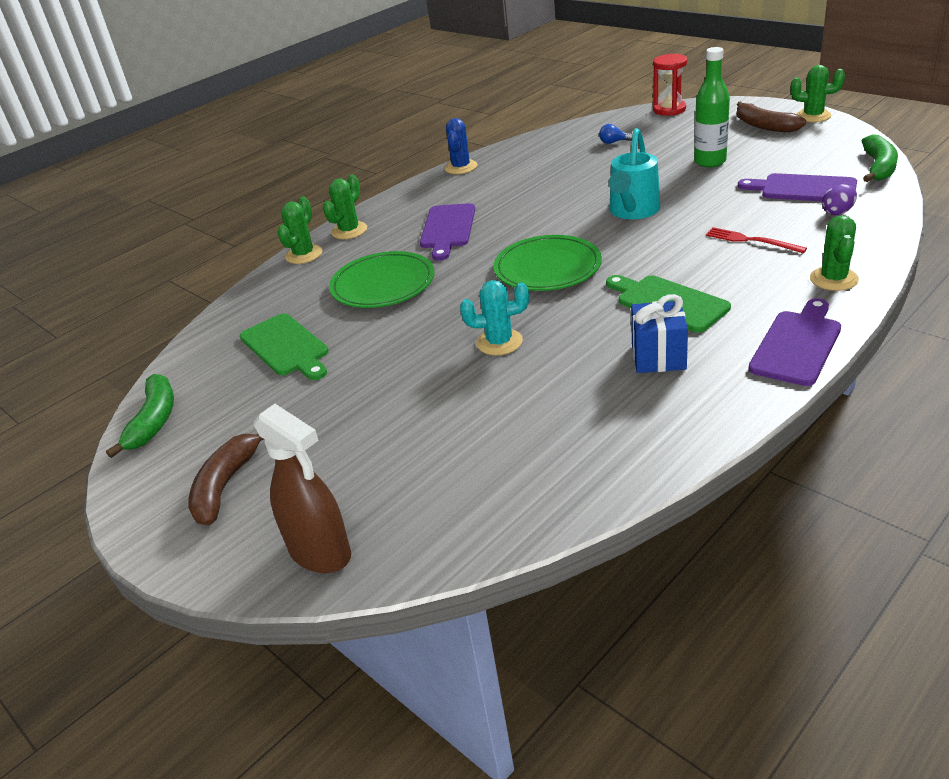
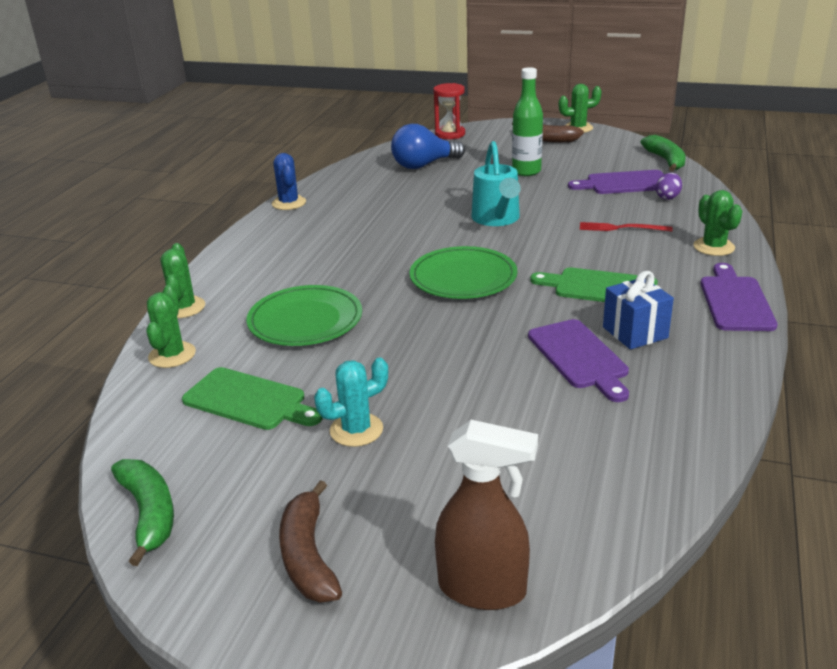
camera: 30 degrees left, 5 degrees down
(349, 231) = (217, 277): green cactus -> green cactus (172, 355)
(447, 229) = (327, 259): purple cutting board -> purple cutting board (579, 357)
(499, 342) = (479, 349): turquoise cactus -> turquoise cactus (356, 430)
(613, 142) = (423, 165): blue light bulb -> blue light bulb, size x2.38

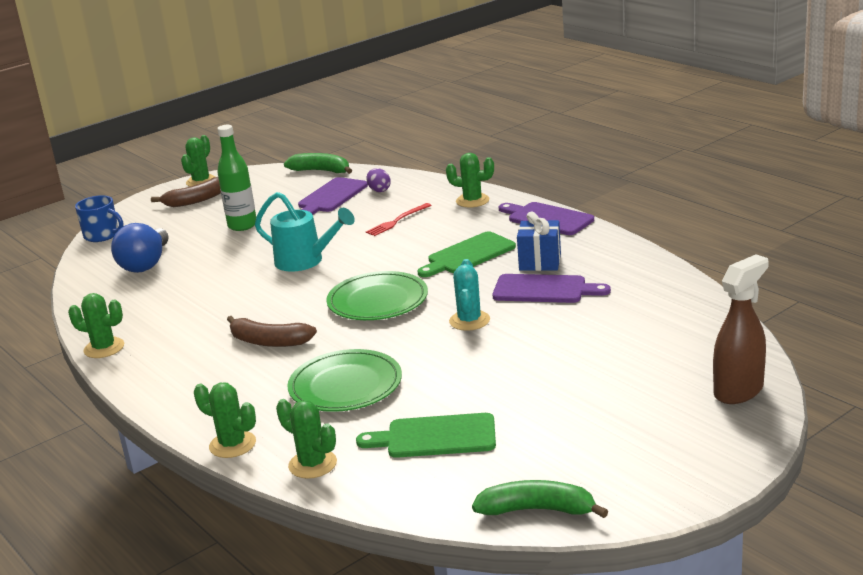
camera: 55 degrees left, 5 degrees down
(249, 400) = (435, 437): green cutting board -> green cutting board turned 150 degrees counterclockwise
(289, 203) = (104, 348): blue cactus -> green cactus
(308, 556) = (652, 447): brown banana -> brown banana (269, 341)
(356, 430) = (531, 397): turquoise cactus -> turquoise cactus (469, 321)
(450, 134) = (102, 235): red hourglass -> blue mug

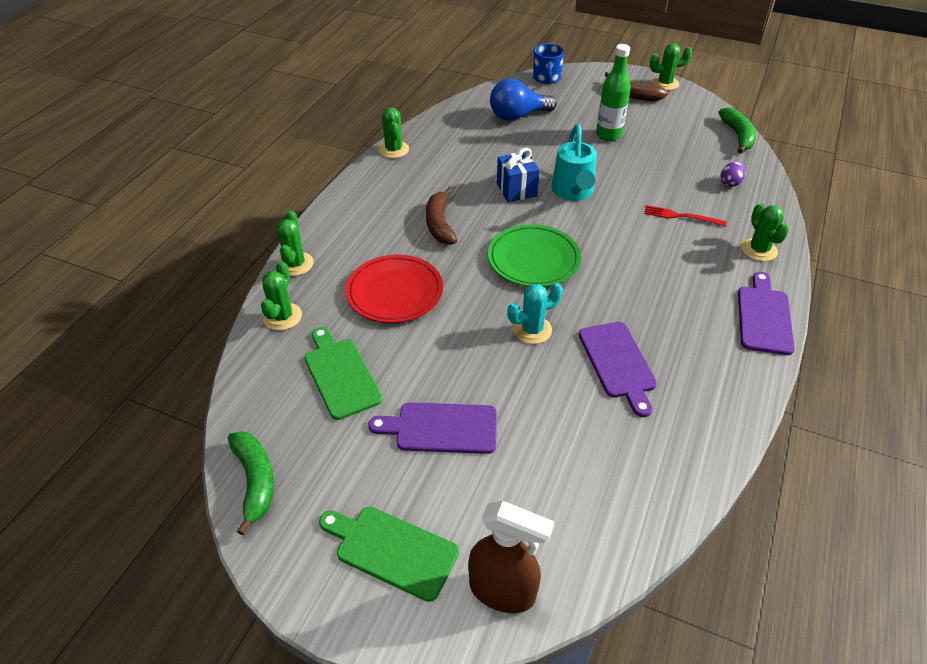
camera: 60 degrees right, 20 degrees up
(331, 197) = (694, 160): purple cutting board -> purple cutting board (441, 428)
(345, 386) = (395, 292): green plate -> red plate
(468, 255) = (650, 286): green cutting board -> green cutting board (392, 550)
(540, 262) = (670, 342): blue gift -> blue gift (516, 190)

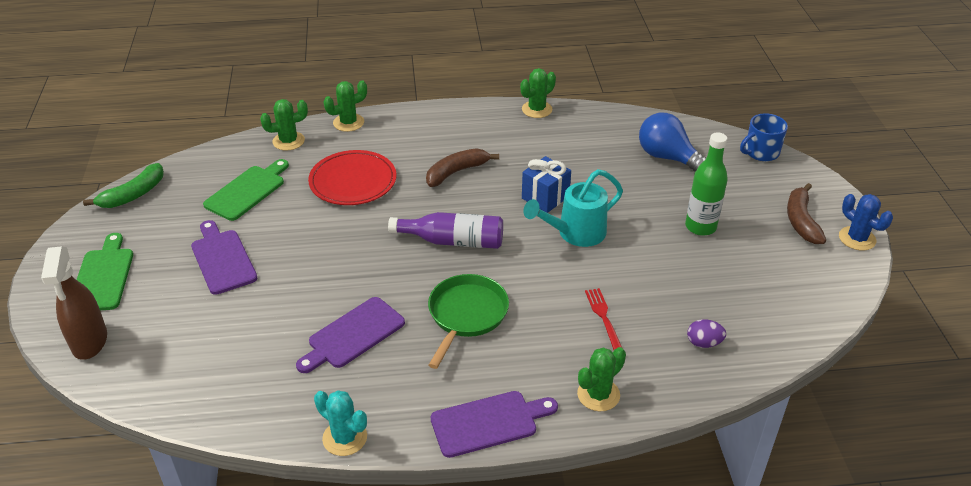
camera: 60 degrees right, 5 degrees down
(532, 330) = (360, 270): turquoise cactus -> turquoise cactus (345, 438)
(533, 259) = (453, 241): green plate -> purple bottle
(633, 285) = (466, 315): none -> green pan
(665, 83) = (857, 238): green cactus -> blue cactus
(737, 135) = (810, 326): green banana -> none

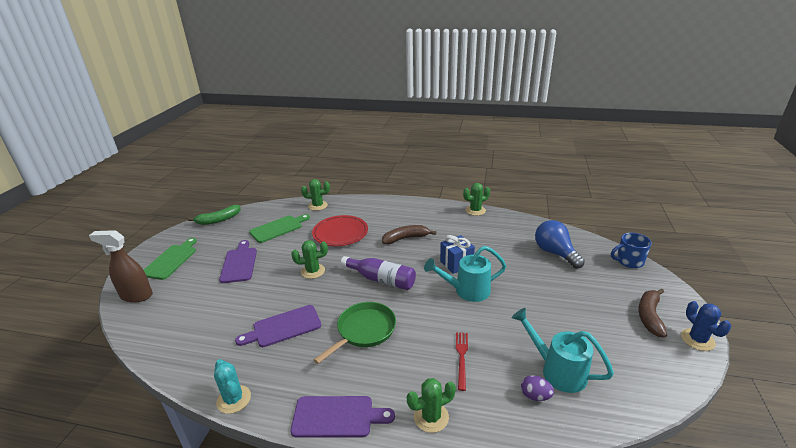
camera: 20 degrees right, 10 degrees down
(89, 342) = (136, 296): brown spray bottle -> brown spray bottle turned 90 degrees clockwise
(348, 123) = (357, 201): green cactus -> green cactus (313, 271)
(700, 227) = (563, 304): green bottle -> none
(719, 309) = (557, 370): none -> turquoise watering can

